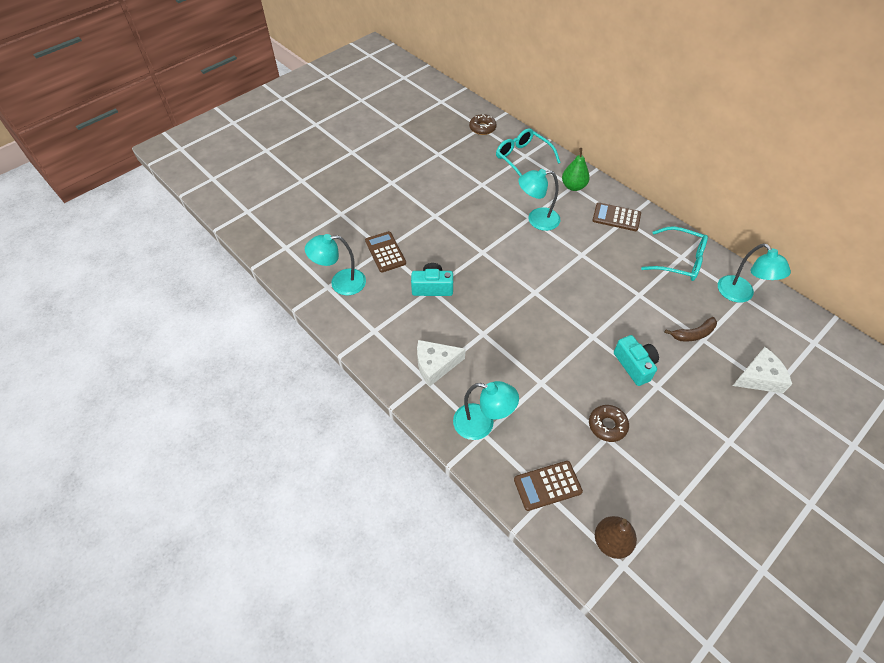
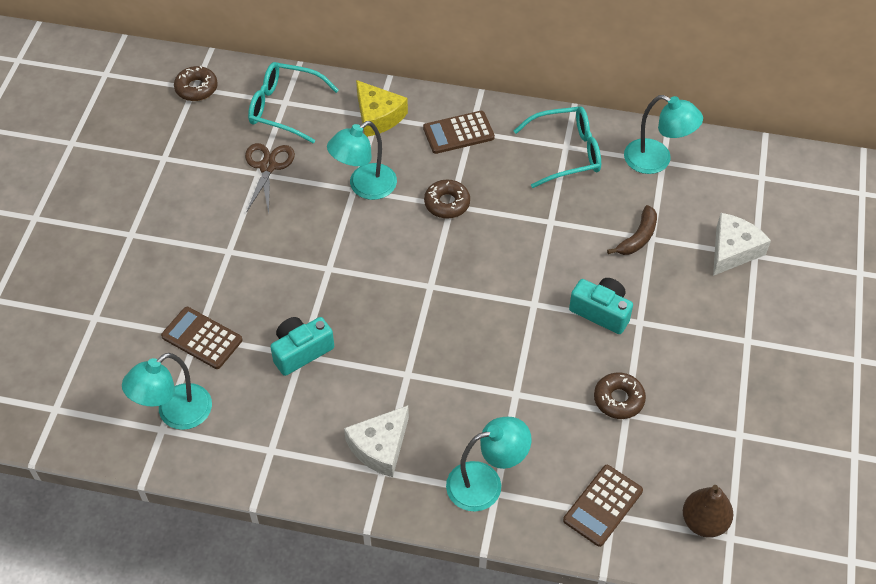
camera: 35 degrees left, 0 degrees up
(490, 183) = (268, 167): none -> brown scissors
(573, 186) = (378, 116): green pear -> yellow cheese
(580, 252) = (447, 203): none -> brown donut

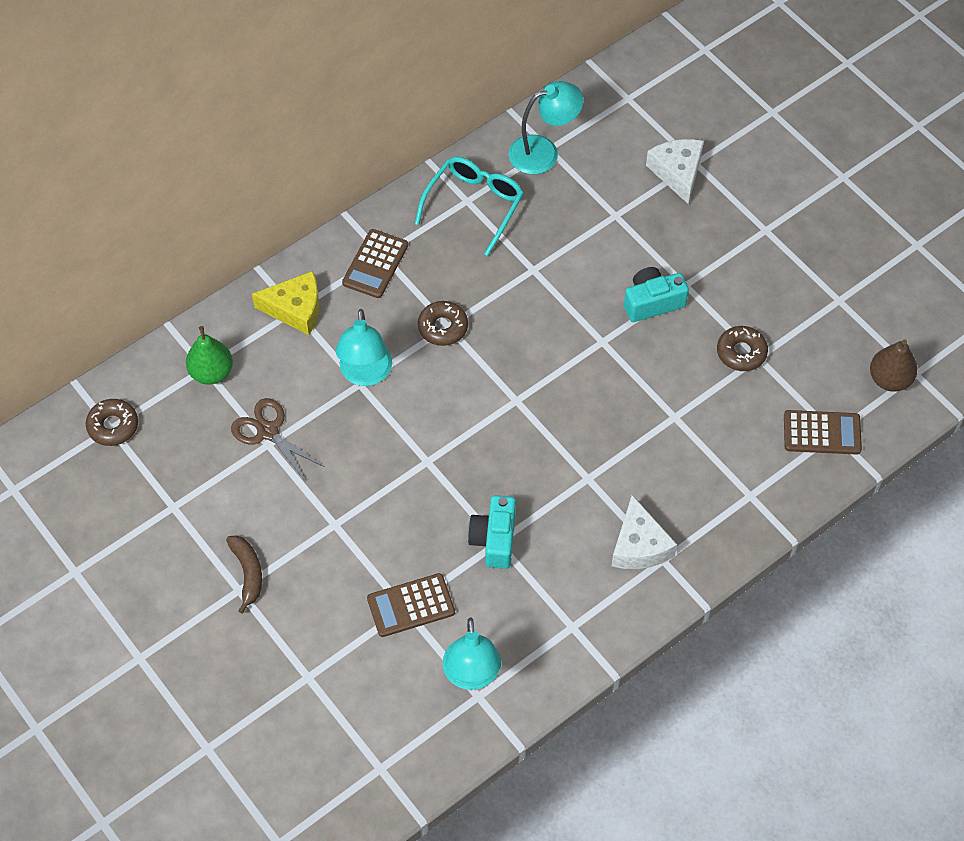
camera: 50 degrees left, 5 degrees up
(284, 108) = (211, 372): turquoise glasses -> green pear
(485, 483) = (736, 496): turquoise lamp -> none
(603, 505) = (822, 433): brown calculator -> brown calculator turned 75 degrees counterclockwise
(638, 237) = (606, 223): brown banana -> brown banana (248, 573)

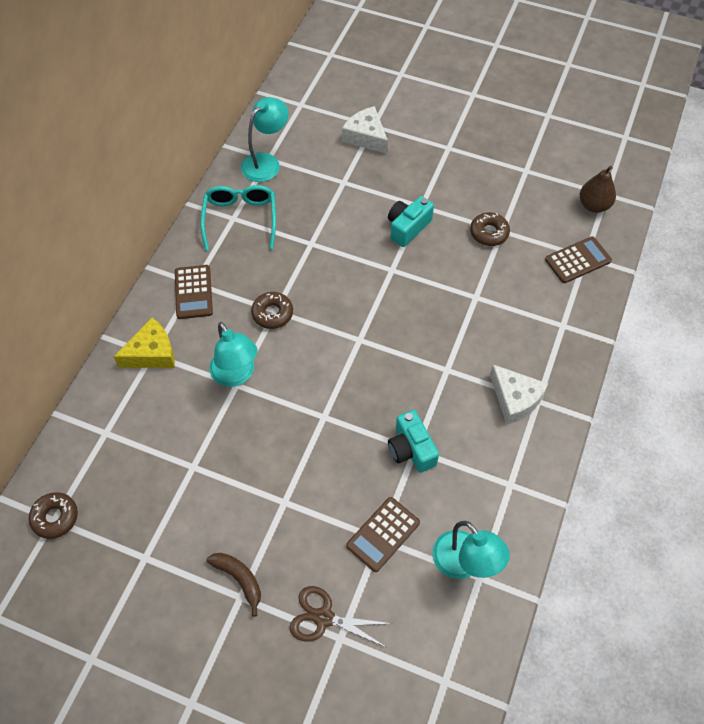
camera: 30 degrees left, 0 degrees up
(211, 372) = (113, 433): green pear -> none
(268, 431) = (187, 457): brown scissors -> brown scissors (324, 617)

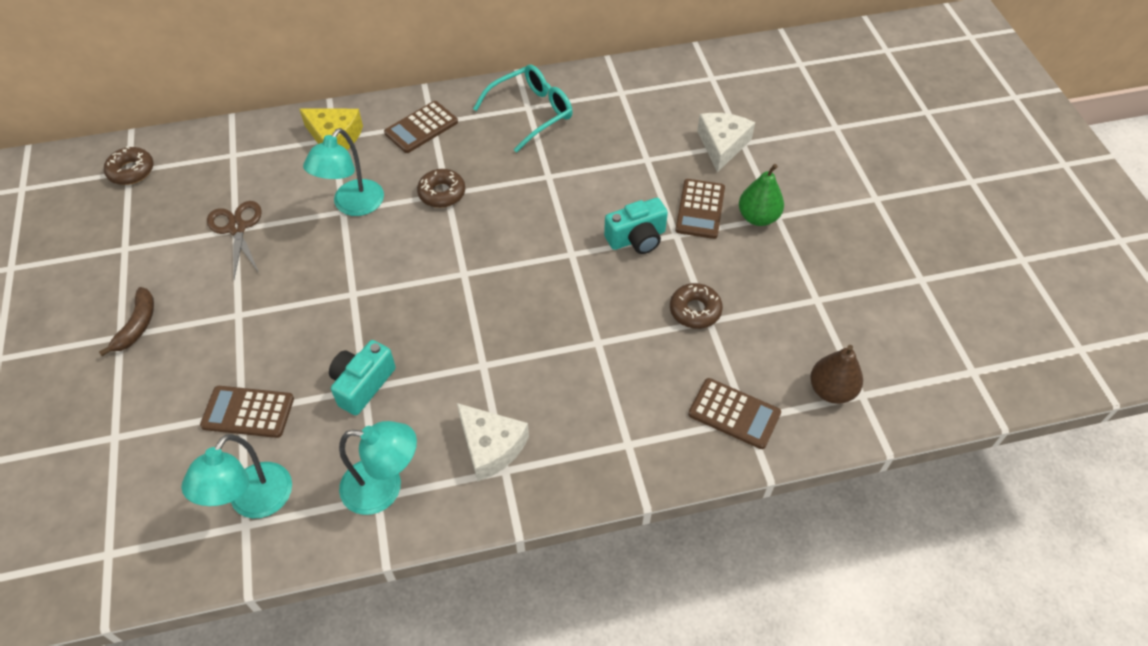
camera: 55 degrees right, 5 degrees down
(266, 162) = (615, 93): turquoise lamp -> turquoise lamp (384, 488)
(324, 617) = (130, 412): brown scissors -> brown scissors (237, 228)
(407, 227) = (637, 238): turquoise camera -> turquoise camera turned 150 degrees clockwise
(410, 181) = (700, 209): none -> brown calculator
(441, 157) = (758, 217): none -> green pear
(515, 399) = (490, 447): white cheese -> white cheese turned 60 degrees counterclockwise

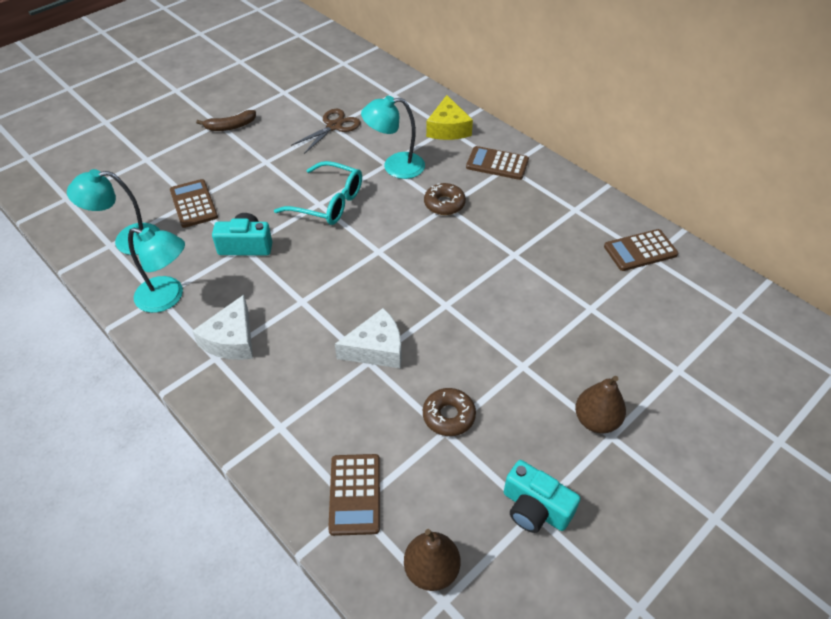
camera: 60 degrees right, 5 degrees down
(131, 171) = (344, 64): brown donut -> none
(384, 488) = (168, 297): turquoise lamp -> turquoise lamp turned 45 degrees counterclockwise
(531, 112) = (571, 214): turquoise glasses -> turquoise glasses (328, 203)
(637, 238) = (496, 340): turquoise camera -> turquoise camera (535, 508)
(700, 209) = (567, 371): brown calculator -> brown calculator (640, 251)
(722, 145) = (660, 355): white cheese -> white cheese (376, 349)
(758, 217) = (596, 420): green pear -> brown pear

